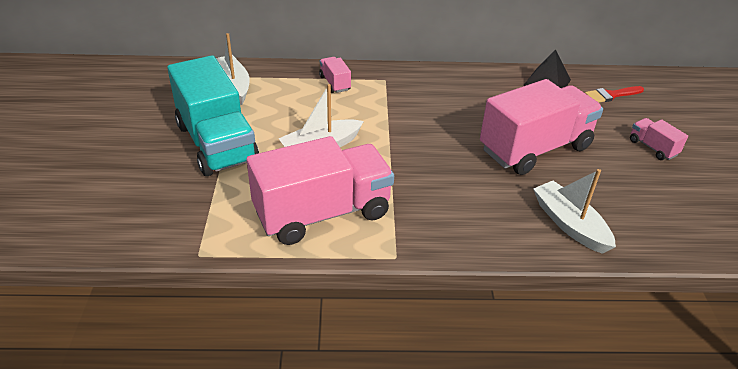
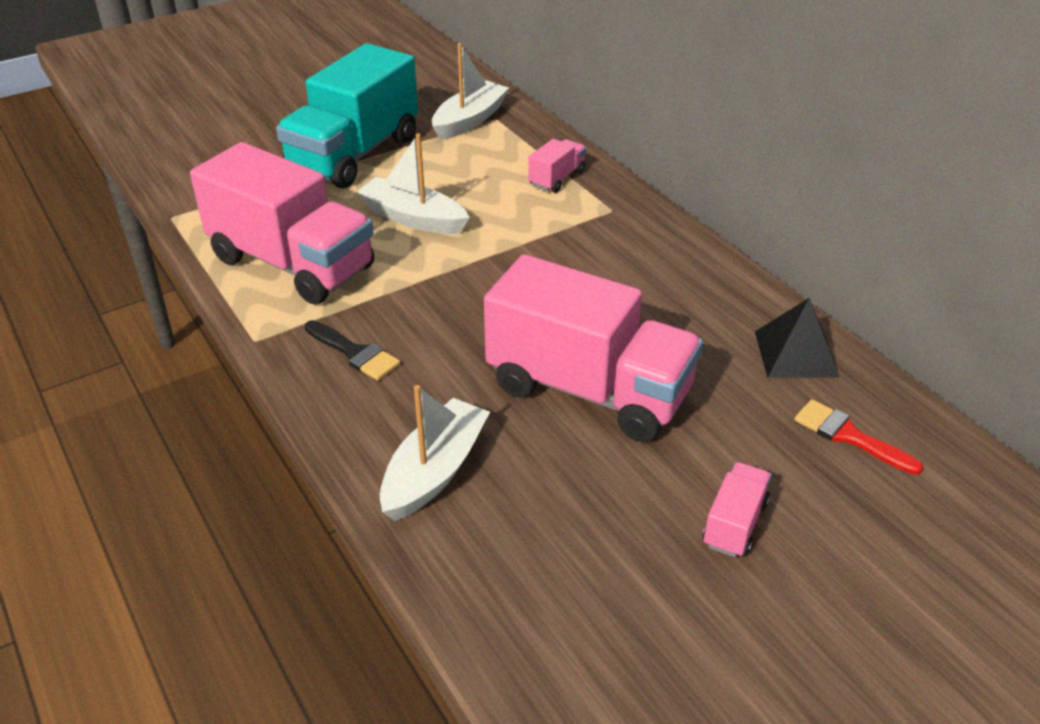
camera: 60 degrees right, 0 degrees up
(443, 218) = (355, 353): none -> black brush

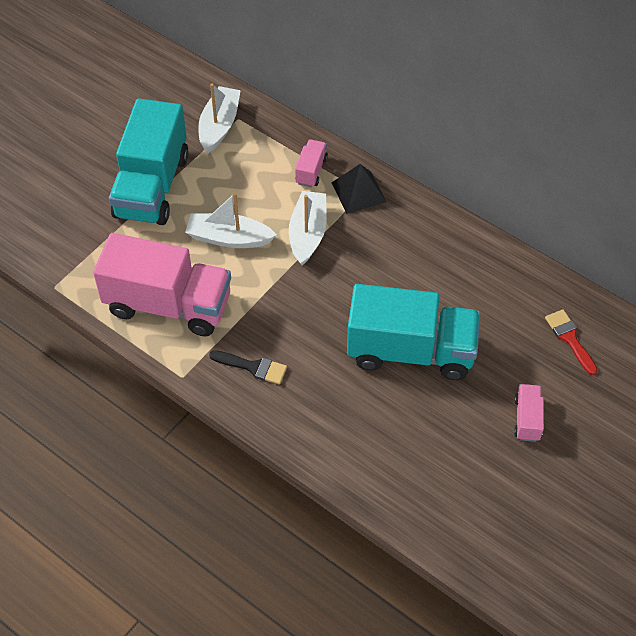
camera: 20 degrees left, 15 degrees up
(434, 471) = (347, 438): white boat -> white boat (307, 234)
(589, 390) = (411, 351): pink truck -> turquoise truck
(796, 353) = (522, 285): black pyramid -> black pyramid (358, 192)
(848, 436) = (570, 338): red brush -> red brush turned 45 degrees clockwise

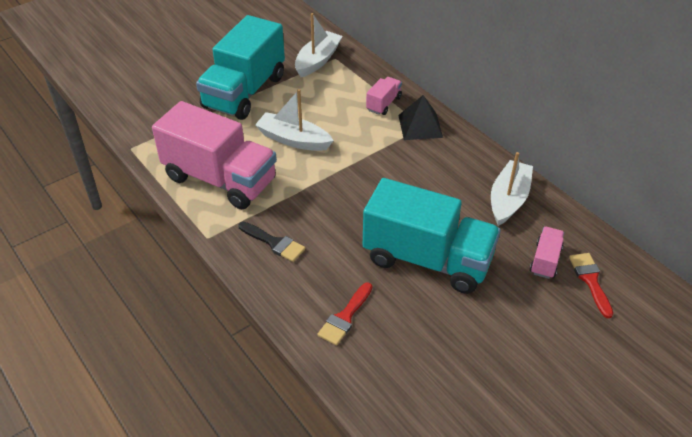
camera: 15 degrees right, 10 degrees down
(307, 234) = (363, 148): white boat -> white boat (508, 199)
(350, 432) = (345, 317): none -> red brush
(527, 419) = (528, 344): pink truck -> pink truck (545, 260)

